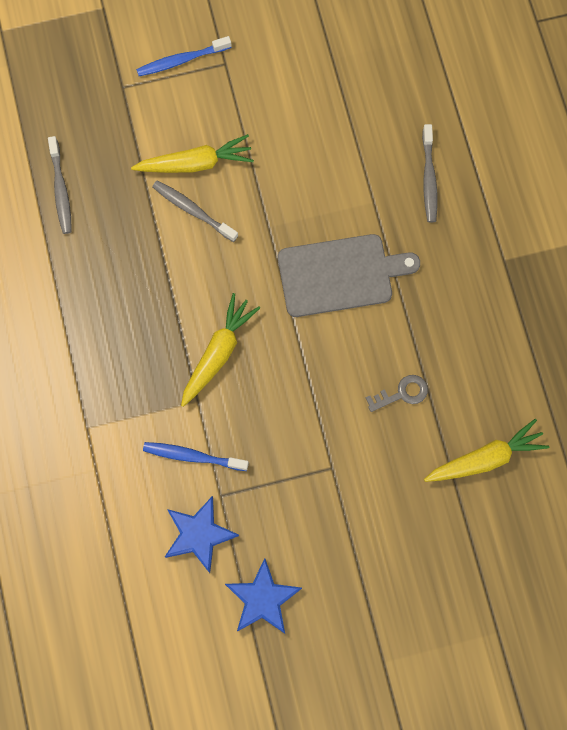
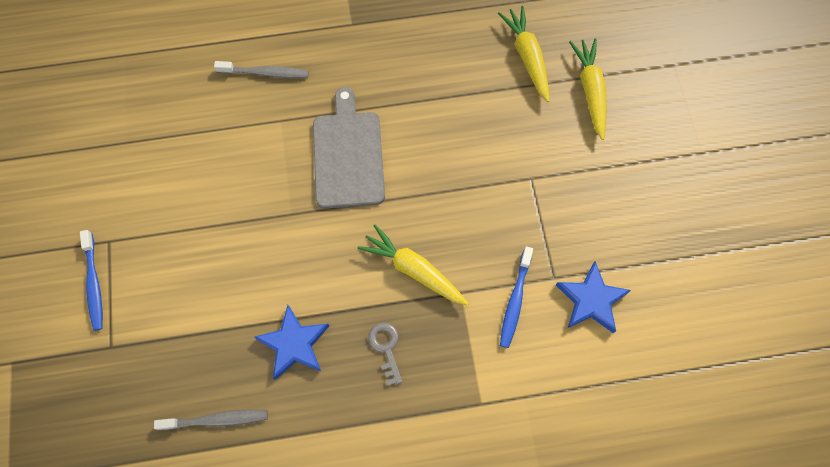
camera: 85 degrees left, 5 degrees down
(193, 211) = (263, 283): grey toothbrush -> none
(195, 163) = (212, 278): yellow carrot -> yellow carrot (590, 91)
(263, 599) = (651, 247): blue star -> blue star (294, 344)
(402, 393) = (465, 115): grey key -> grey key (386, 348)

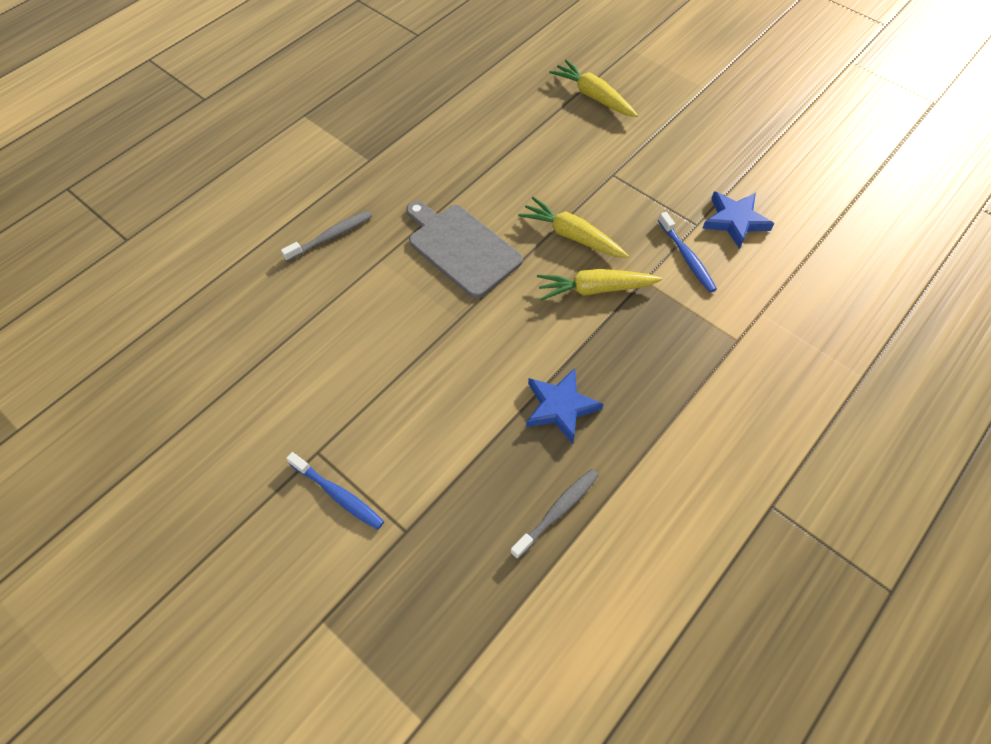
camera: 40 degrees left, 10 degrees down
(386, 348) = (632, 355): grey key -> none
(527, 57) = (527, 102): yellow carrot -> yellow carrot (572, 236)

